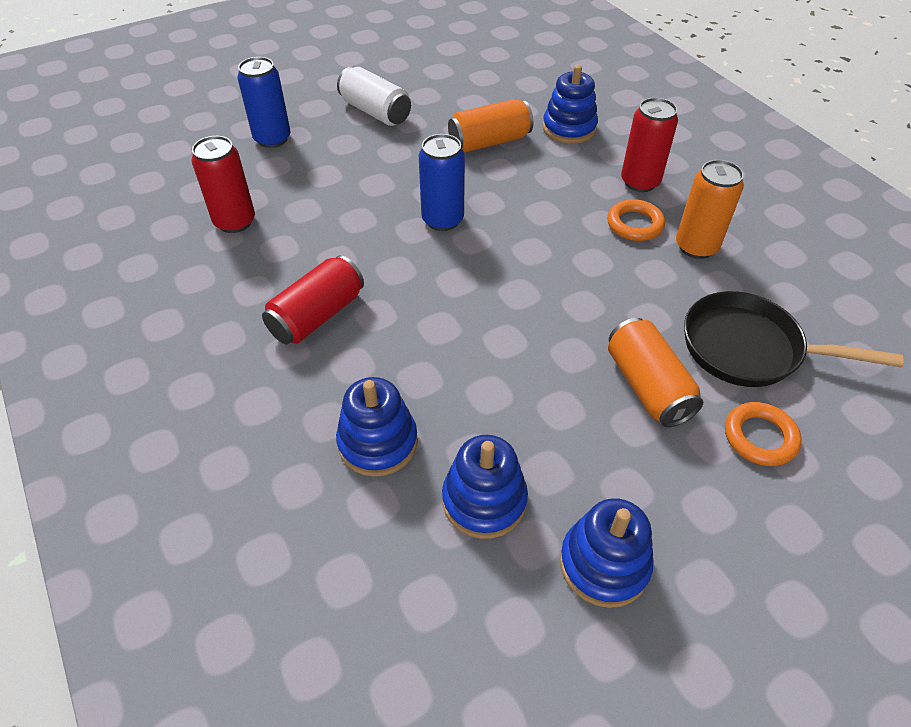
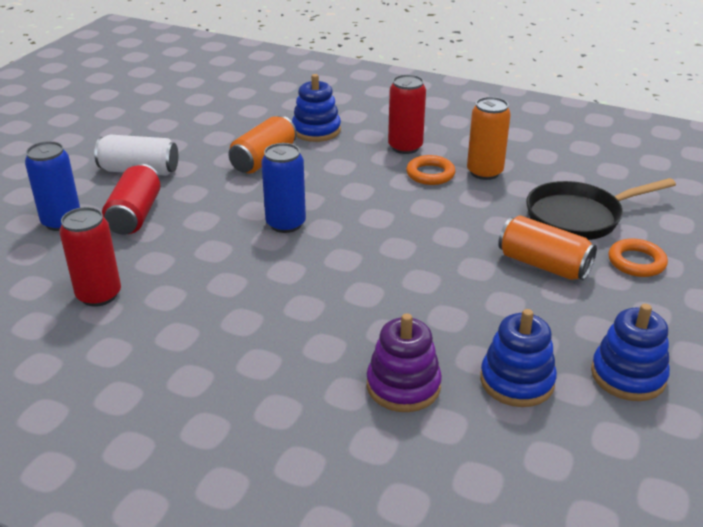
camera: 35 degrees left, 15 degrees down
(317, 316) = (257, 328): red can -> red can (135, 215)
(378, 442) = (403, 386): blue stacking toy -> purple stacking toy

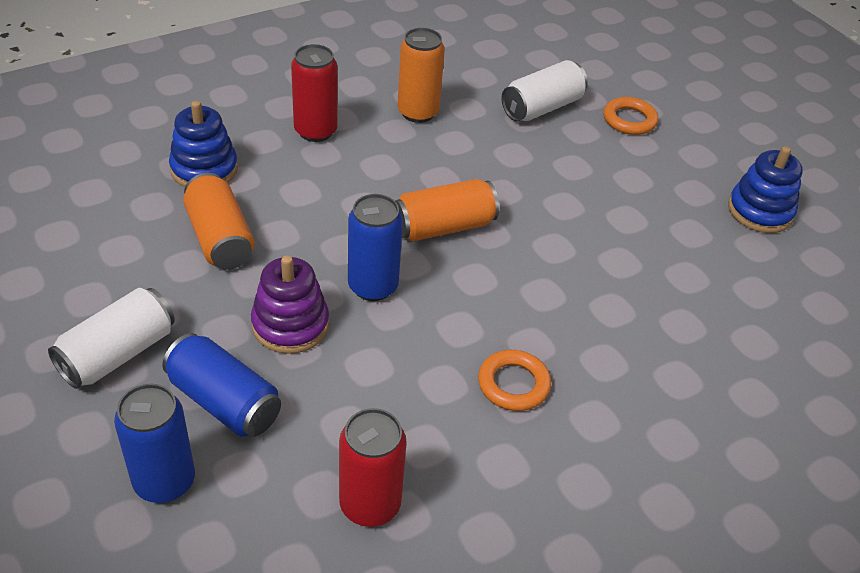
camera: 60 degrees left, 10 degrees up
(135, 215) = (224, 402): red can -> blue can
(403, 386) = (692, 339): purple stacking toy -> purple stacking toy (290, 325)
(430, 174) = (384, 144): orange ring -> orange ring (513, 384)
(517, 381) = (729, 271): blue stacking toy -> none
(543, 265) = (592, 167): orange can -> orange can (443, 227)
(579, 217) = (542, 107): black pan -> white can

